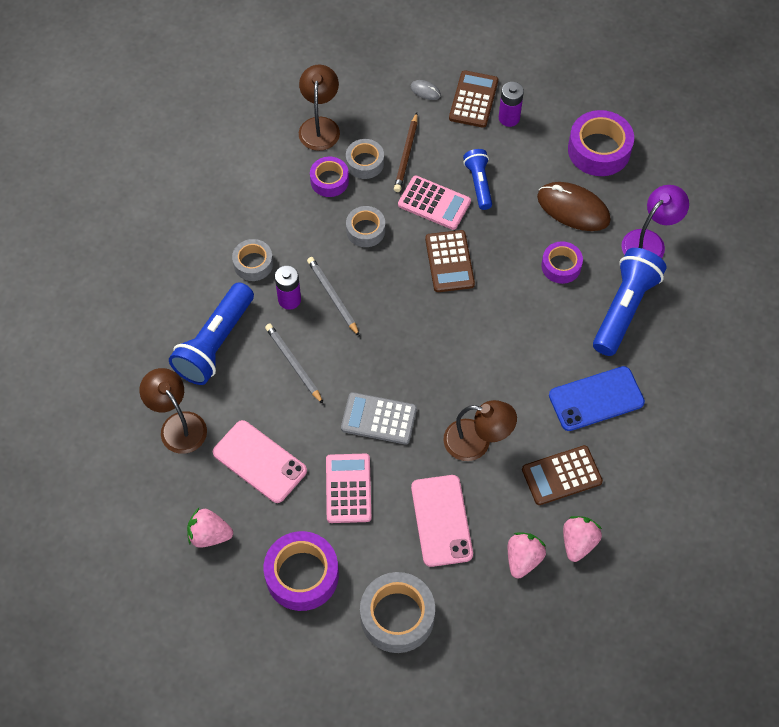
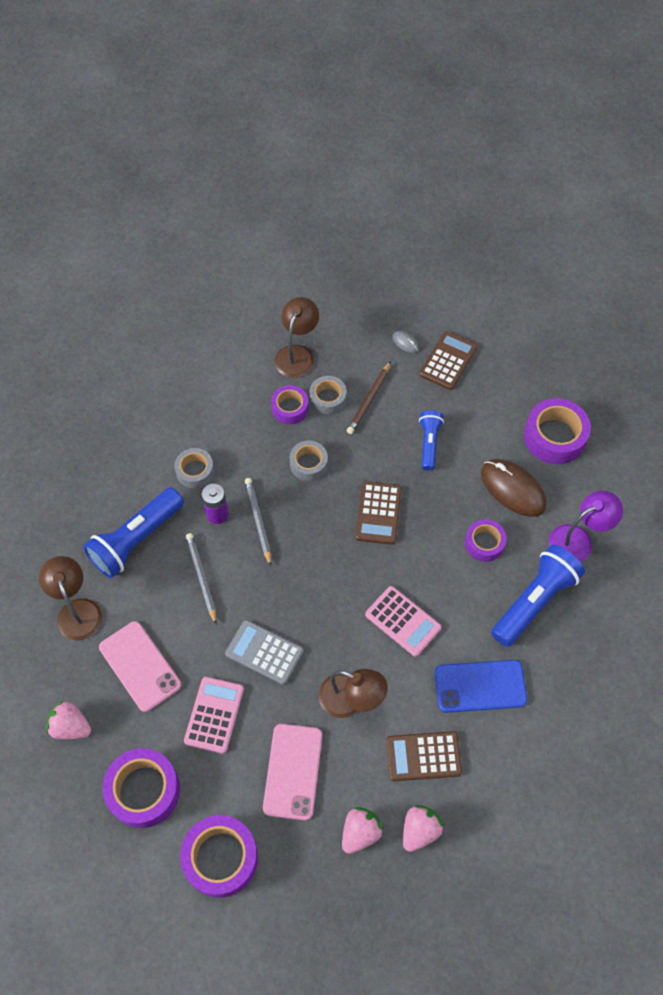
camera: 15 degrees right, 0 degrees up
(397, 616) = (220, 858): grey tape -> purple tape
(434, 203) = (381, 453): pink calculator -> pink calculator (403, 621)
(509, 118) = (476, 386): purple battery -> none

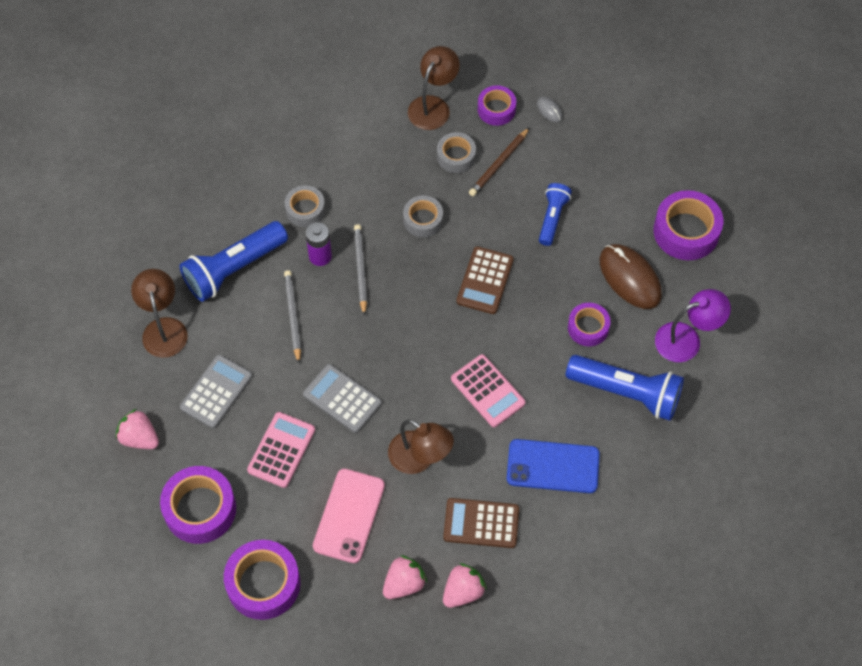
camera: 10 degrees right, 0 degrees up
(140, 666) = (216, 392): pink phone -> grey calculator
(290, 408) = (414, 160): purple tape -> purple tape (496, 109)
(448, 361) = (591, 136): brown calculator -> none
(534, 601) = (627, 393): blue flashlight -> blue flashlight turned 60 degrees clockwise

